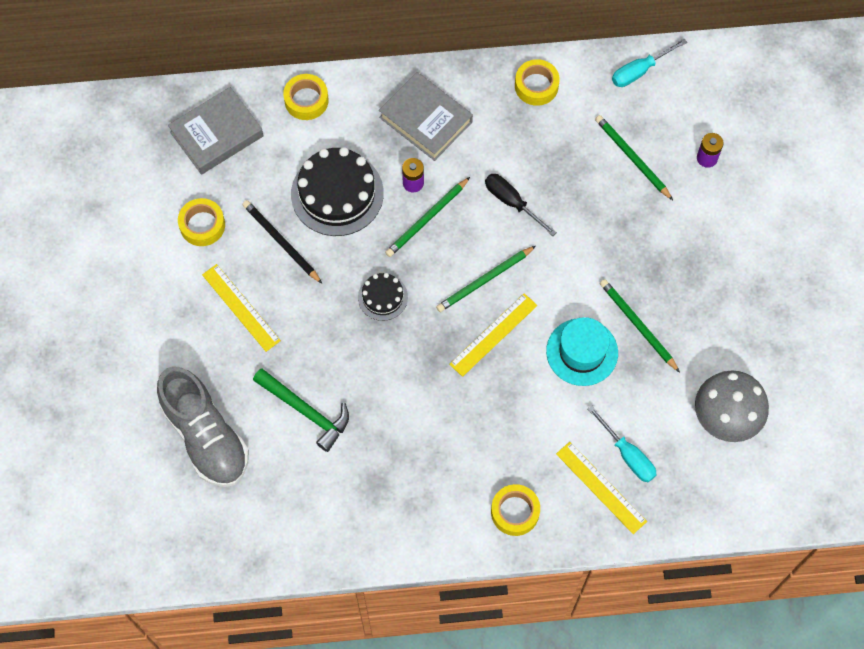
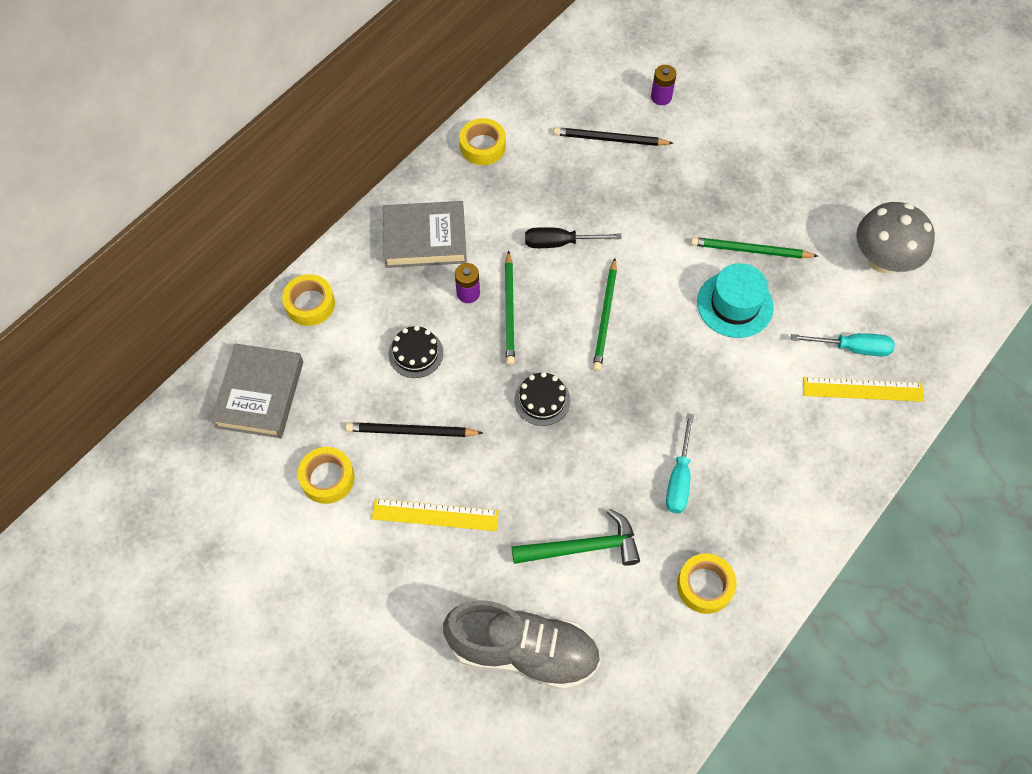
camera: 45 degrees left, 5 degrees down
(337, 193) = (416, 353): black cake -> black cake, size x0.53
(493, 334) = (657, 351): yellow ruler -> none
(515, 512) = (827, 468): yellow tape -> yellow tape (705, 586)
(632, 158) = (610, 139): green pencil -> black pencil
(639, 71) = (546, 77): turquoise screwdriver -> turquoise screwdriver (679, 478)

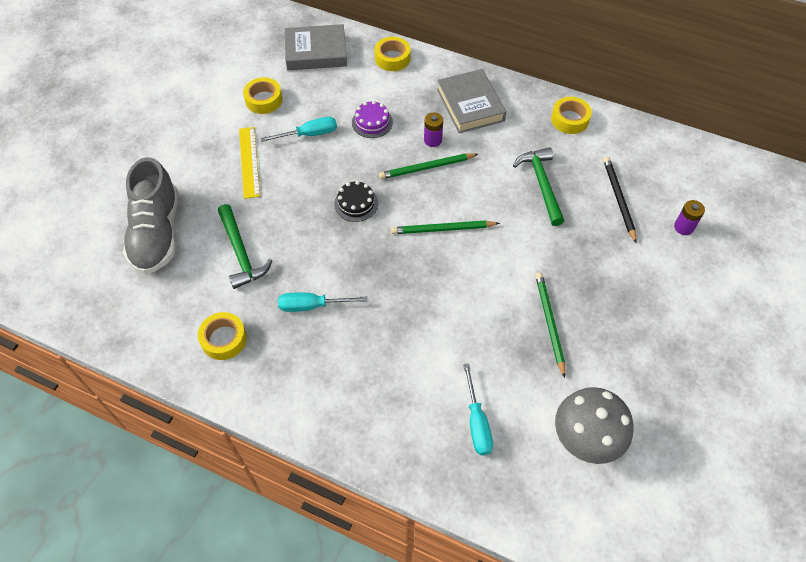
camera: 75 degrees right, 5 degrees down
(411, 431) = (309, 134): black pencil -> turquoise screwdriver
(416, 353) = (372, 122): black cake -> purple cake
(560, 243) = (500, 186): black screwdriver -> none
(569, 202) = (541, 184): none -> green hammer
(735, 304) = (488, 319): turquoise hat -> none
(862, 389) = (436, 437): yellow ruler -> none

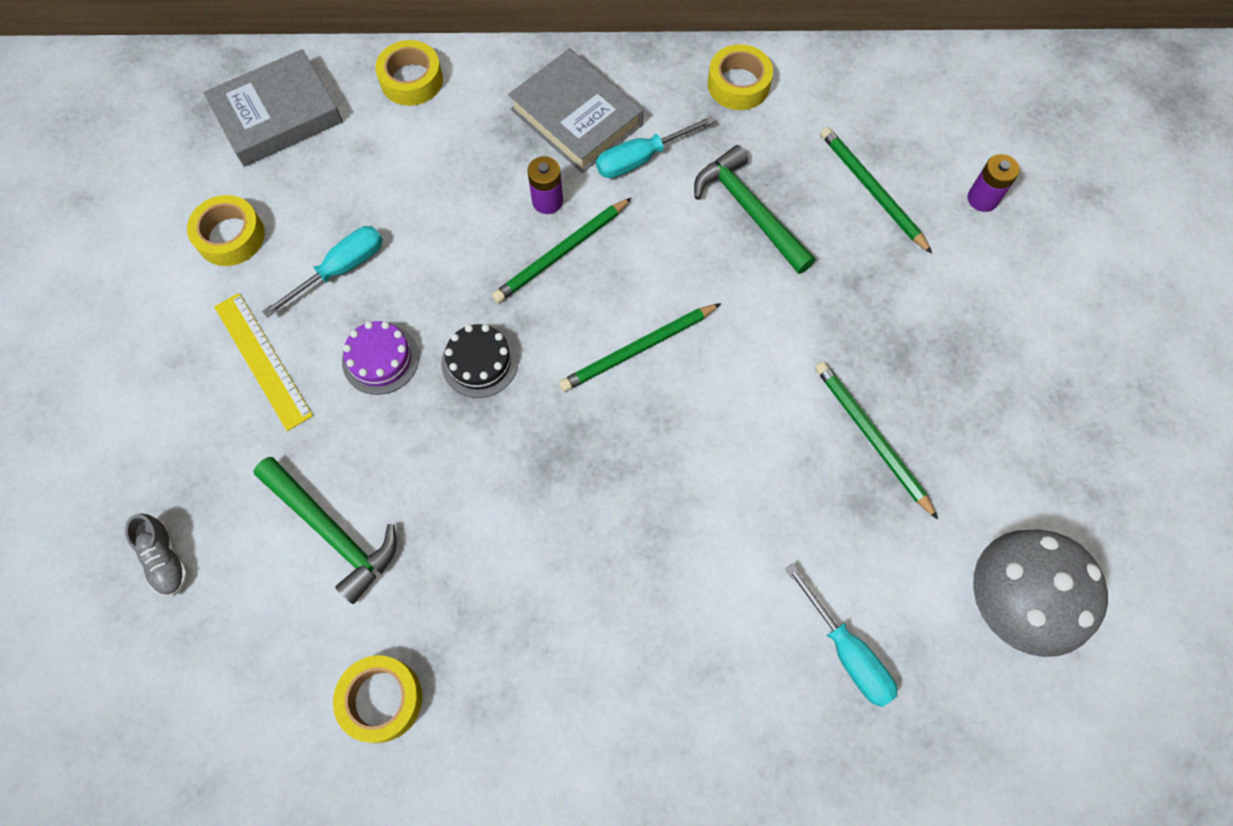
camera: 25 degrees left, 10 degrees up
(157, 233) = (166, 559): grey shoe -> grey shoe, size x0.41
(312, 306) = (498, 573): turquoise screwdriver -> turquoise screwdriver (641, 159)
(372, 122) = (435, 207): purple cake -> purple cake (380, 359)
(618, 199) = (871, 190): black pencil -> green pencil

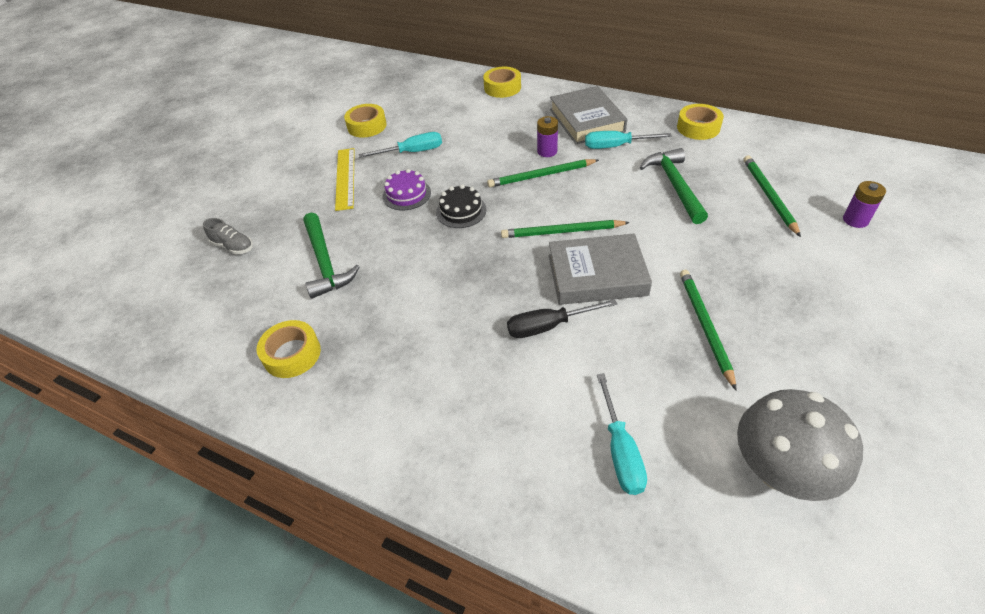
camera: 30 degrees right, 20 degrees down
(166, 559) = (233, 246): grey shoe -> grey shoe turned 60 degrees counterclockwise
(277, 115) = (424, 86): grey book -> grey book (597, 275)
(691, 513) = (548, 326): none -> black screwdriver

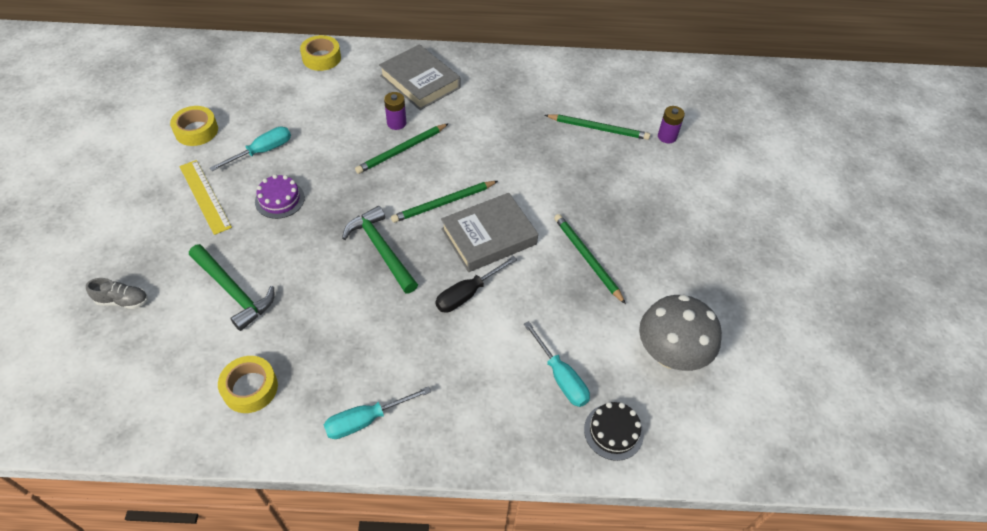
camera: 30 degrees left, 5 degrees up
(461, 211) = (342, 204): black cake -> black cake (613, 431)
(616, 146) = (457, 105): turquoise screwdriver -> turquoise screwdriver (366, 420)
(674, 185) = (521, 135): green hammer -> green hammer (381, 249)
(698, 127) = (521, 71): yellow tape -> none
(768, 196) = (598, 128): green pencil -> green pencil turned 135 degrees clockwise

